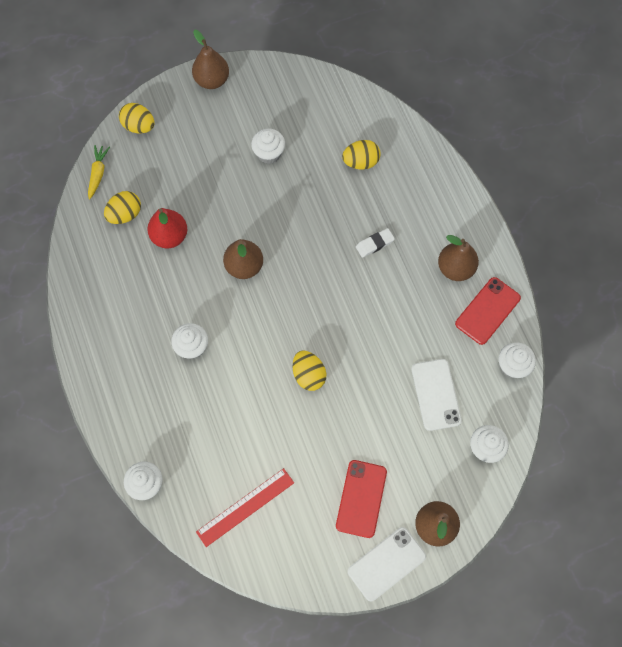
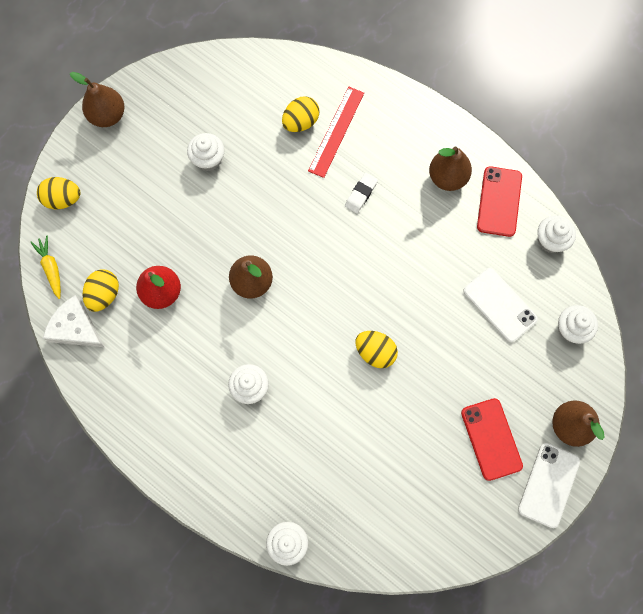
camera: 30 degrees left, 5 degrees up
(88, 228) = (76, 328): none -> white cheese
(245, 507) = (393, 509): red ruler -> red ruler (336, 131)

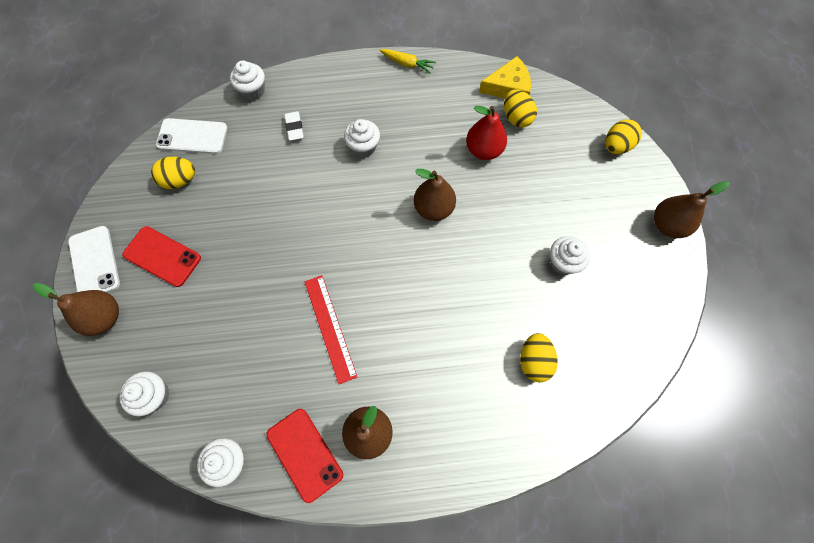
camera: 135 degrees right, 5 degrees down
(51, 268) = (566, 103): yellow carrot -> yellow carrot (407, 64)
(76, 328) = (508, 87): white cheese -> yellow cheese
(336, 131) = (498, 381): red ruler -> red ruler (330, 328)
(361, 194) = (424, 346): white eraser -> white eraser (294, 128)
(375, 352) = (300, 240): yellow egg -> yellow egg (180, 180)
(500, 305) = (232, 361): white phone -> white phone (192, 136)

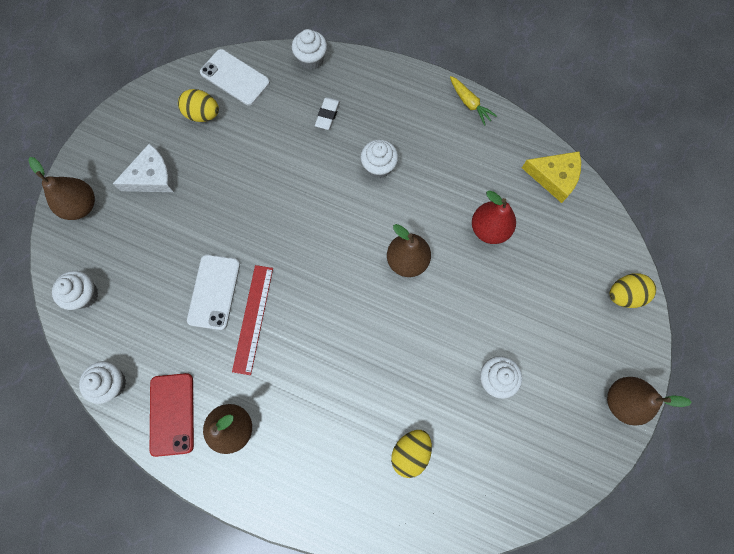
camera: 30 degrees right, 5 degrees up
(94, 262) = (97, 152): white phone -> white phone (214, 292)
(162, 256) = (152, 177): red phone -> white cheese
(516, 118) = (542, 213): yellow egg -> none

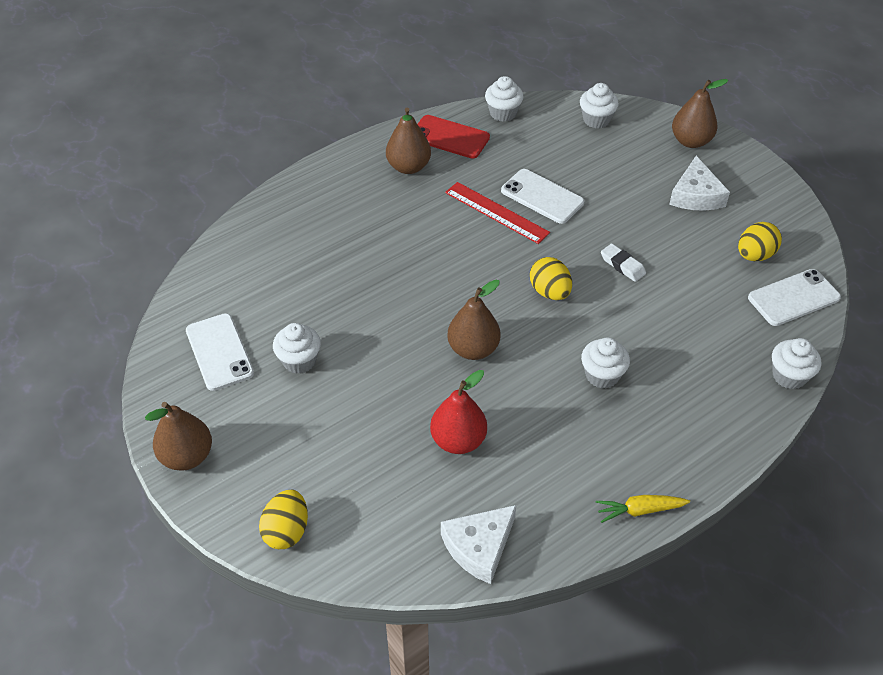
camera: 120 degrees right, 25 degrees down
(327, 115) = (698, 359): white eraser -> white eraser (622, 265)
(410, 452) = (291, 267): yellow egg -> yellow egg (549, 292)
(526, 447) = (219, 352): none -> white phone
(554, 177) = (479, 547): yellow cheese -> white cheese

